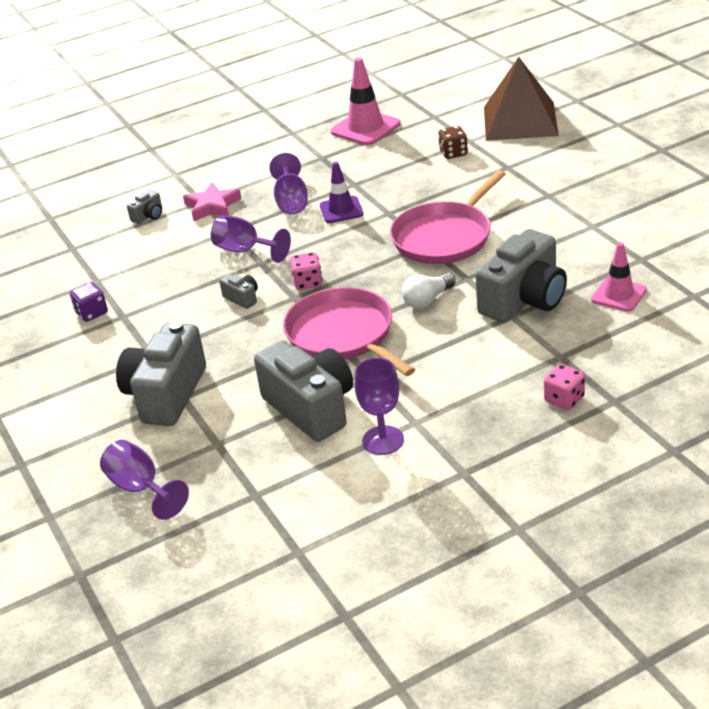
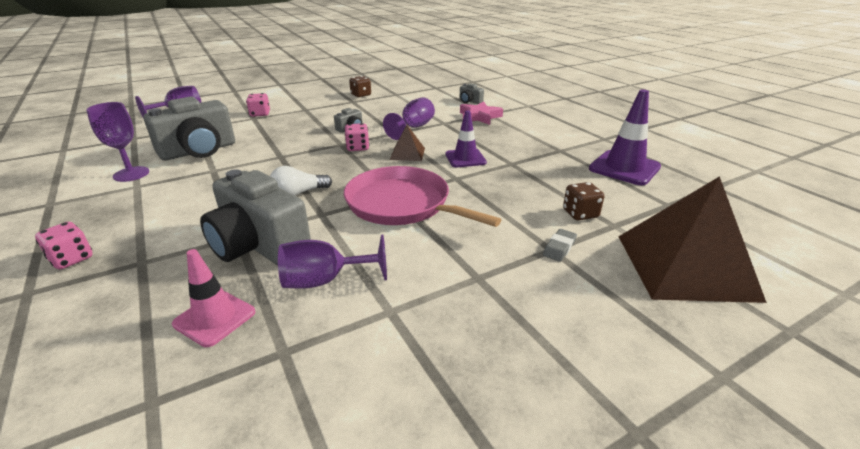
camera: 85 degrees right, 5 degrees down
(91, 313) = (361, 95): purple dice -> brown dice
(166, 394) = (260, 114): grey camera -> pink dice
(291, 201) = (483, 140): purple goblet -> purple goblet (324, 281)
(327, 246) = (407, 153): none -> brown pyramid
(343, 335) = (276, 160): pink pan -> none
(365, 128) = (624, 168): pink traffic cone -> purple traffic cone
(427, 300) = (298, 193): white light bulb -> white light bulb turned 75 degrees counterclockwise
(505, 164) = (559, 248): none -> grey eraser

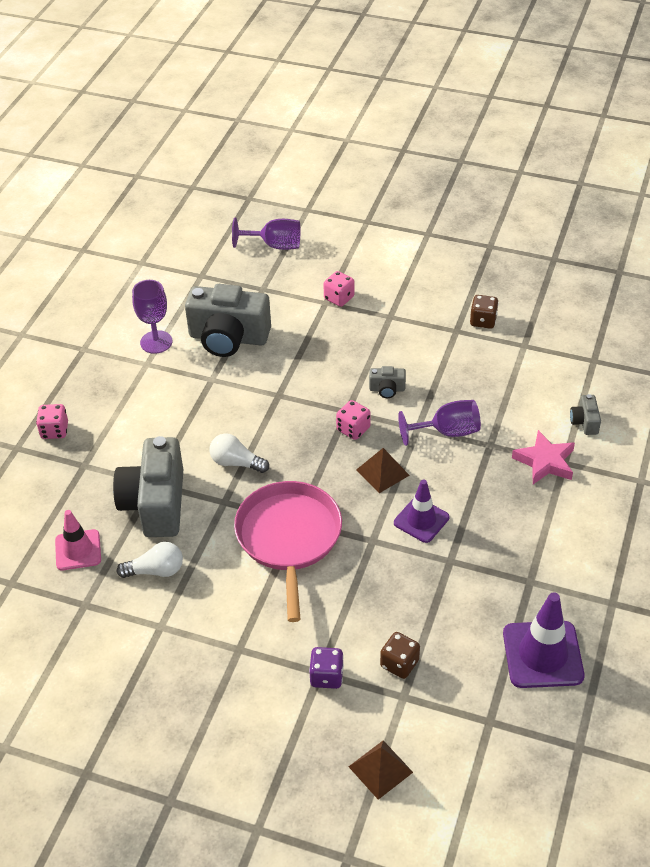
camera: 50 degrees right, 15 degrees up
(324, 281) = (156, 571): purple goblet -> white light bulb
(559, 248) = (326, 676): grey eraser -> purple dice
(685, 266) = (380, 769): brown pyramid -> brown pyramid, size x0.46

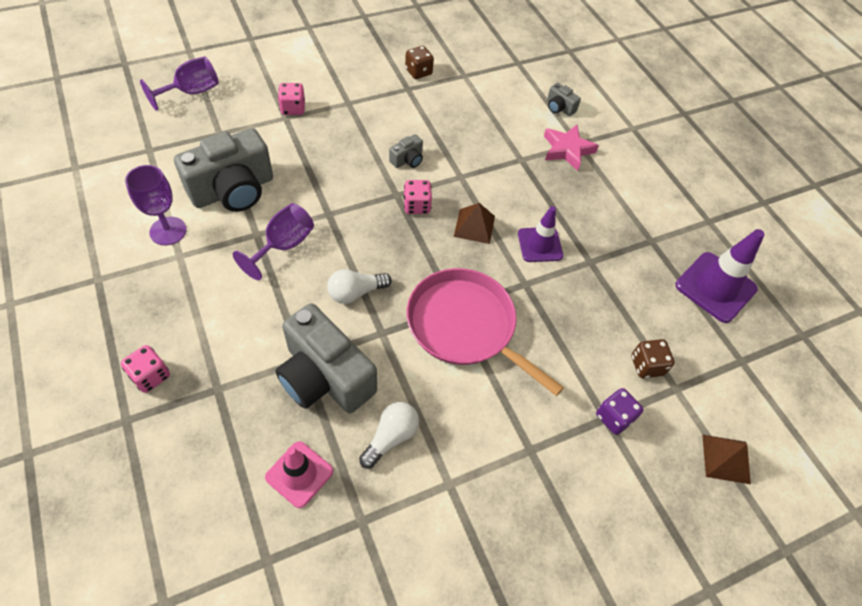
camera: 50 degrees left, 10 degrees up
(447, 432) = (484, 167): purple goblet -> purple goblet (283, 245)

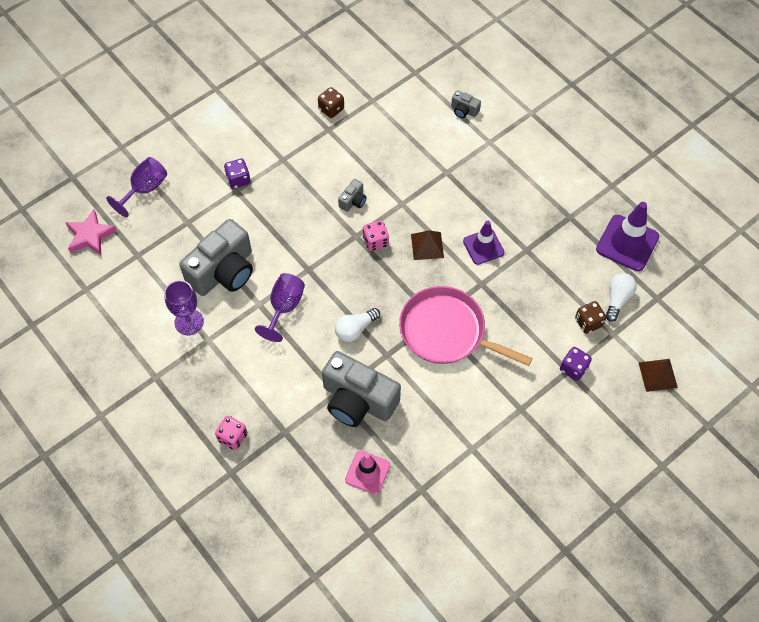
camera: 10 degrees left, 5 degrees up
(293, 108) = (238, 179): pink dice -> purple dice
(391, 437) = (421, 429): white light bulb -> white light bulb (617, 299)
(567, 150) = (482, 151): pink star -> pink star (90, 236)

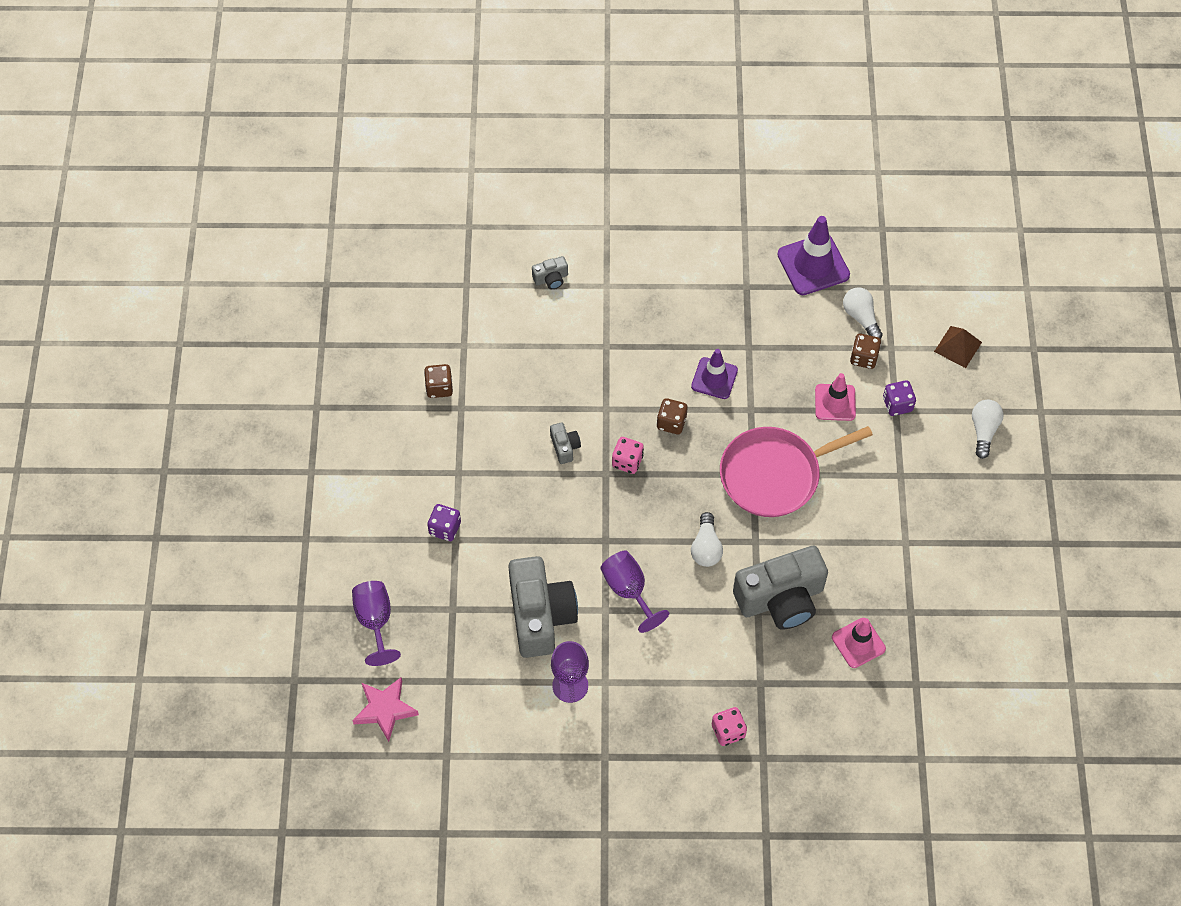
camera: 50 degrees left, 0 degrees up
(427, 246) = (671, 422): brown pyramid -> brown dice
(536, 329) = (835, 402): none -> pink traffic cone
(608, 438) = (983, 431): none -> white light bulb

